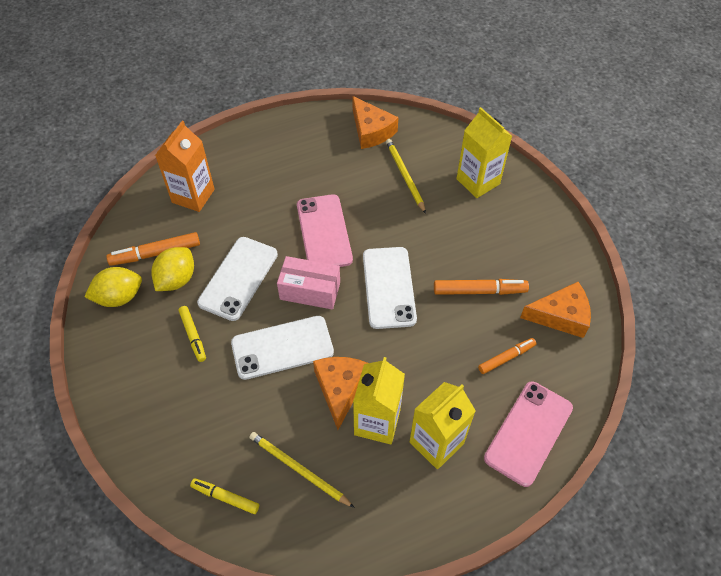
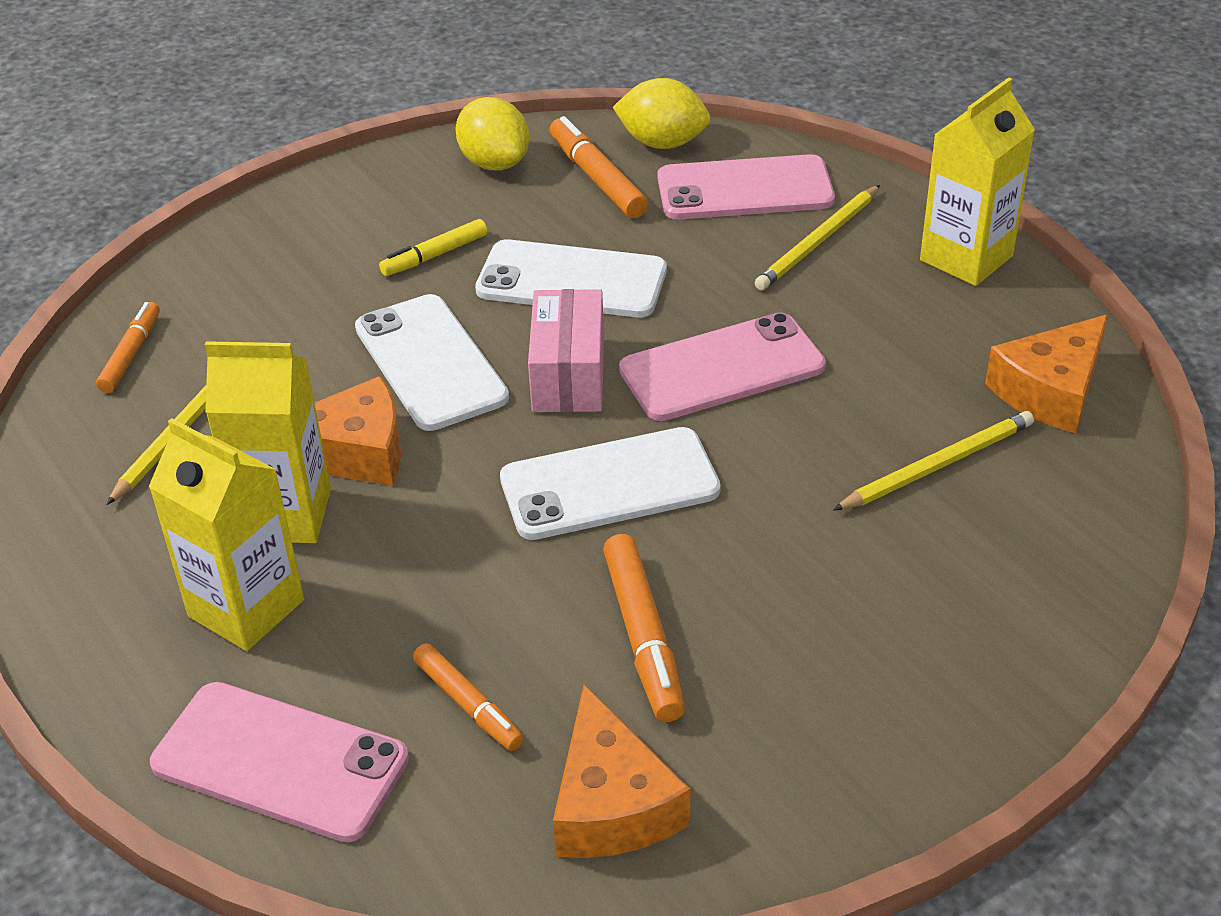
camera: 80 degrees right, 15 degrees down
(177, 279) = (548, 212): yellow lemon -> yellow lemon (662, 143)
(193, 196) = (745, 189): orange carton -> pink phone
(226, 497) = (131, 354): yellow marker -> orange marker
(246, 178) = (818, 242): none -> yellow pencil
(478, 181) = (985, 598): yellow carton -> yellow carton (966, 258)

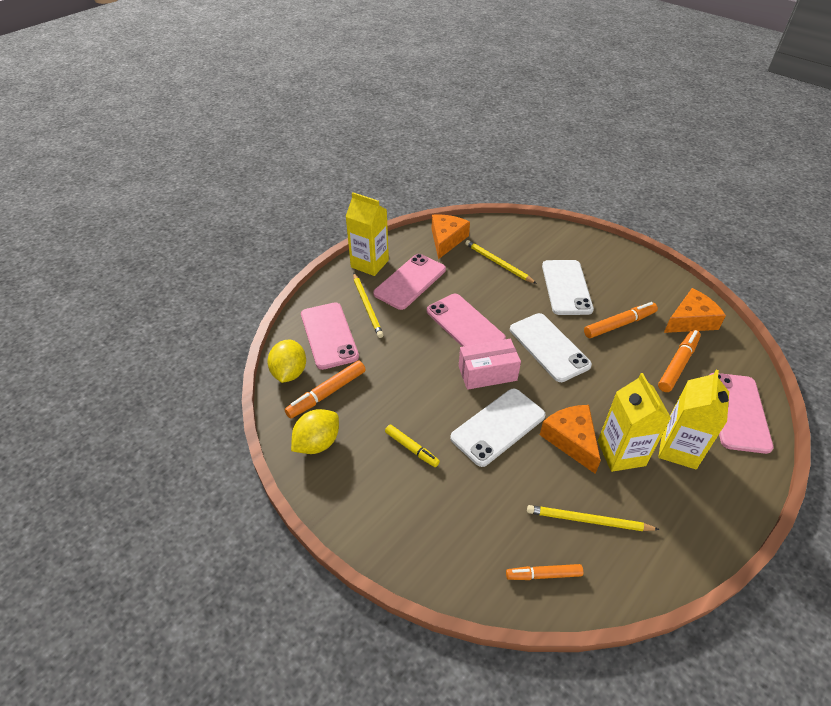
camera: 105 degrees left, 5 degrees up
(468, 704) = (677, 365): orange marker -> orange marker, size x1.51
(571, 280) = (418, 386): white phone -> white phone (566, 287)
(818, 242) = (367, 306): yellow pencil -> yellow pencil turned 45 degrees clockwise
(890, 309) = (410, 281): none -> pink phone
(1051, 390) = (446, 240): orange cheese -> orange cheese turned 105 degrees counterclockwise

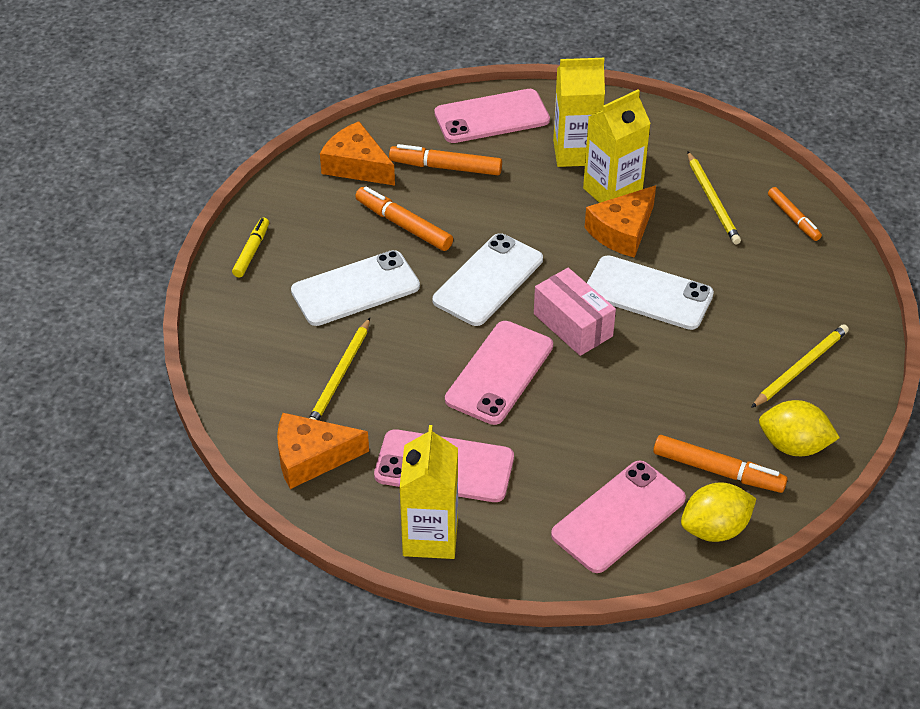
camera: 115 degrees left, 0 degrees up
(367, 306) = (531, 497): yellow pencil -> yellow pencil (800, 367)
(411, 448) = (734, 357): yellow marker -> yellow marker (251, 252)

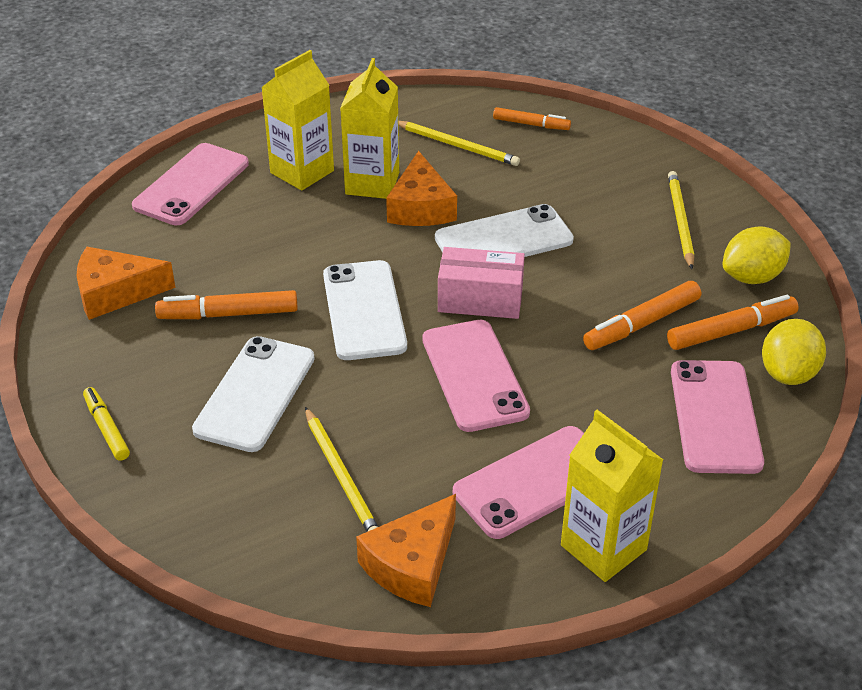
camera: 45 degrees left, 5 degrees down
(446, 167) = (204, 246): orange marker -> orange marker (642, 324)

